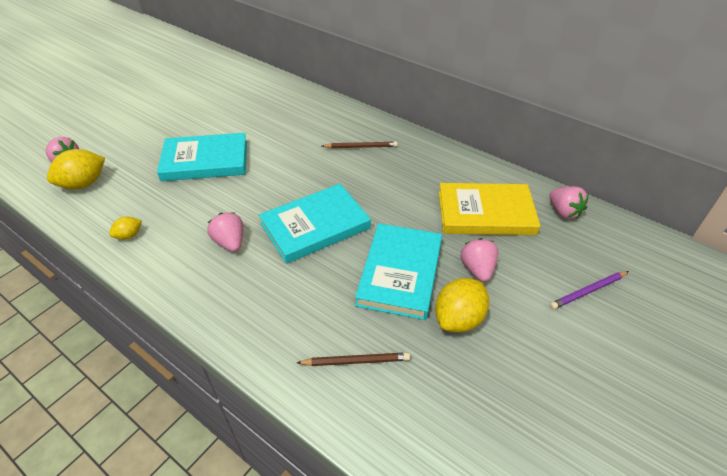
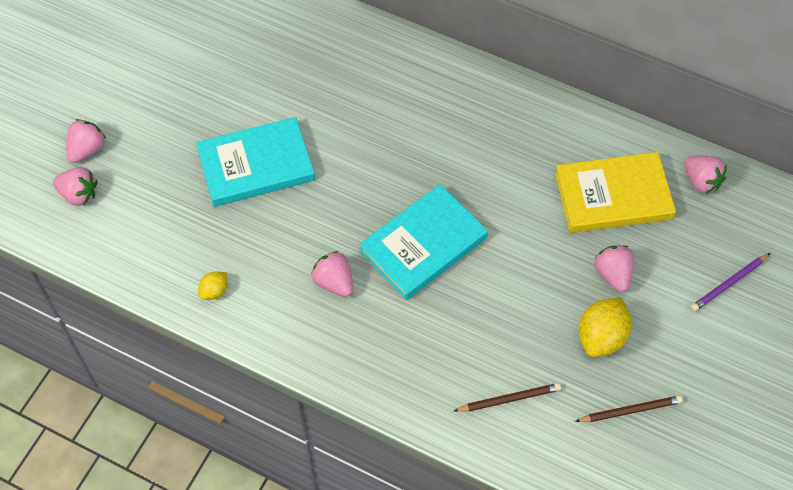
camera: 10 degrees left, 15 degrees up
(84, 184) = (120, 225): yellow lemon -> none
(90, 138) = (87, 149): none -> pink strawberry
(361, 147) = (445, 112): brown pencil -> brown pencil (630, 410)
(400, 273) = (532, 292): turquoise book -> none

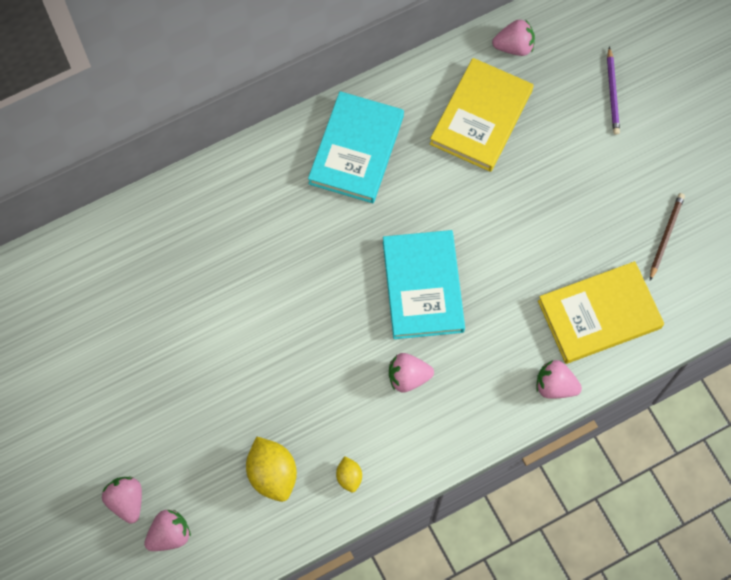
camera: 55 degrees left, 10 degrees up
(256, 165) = (250, 368): turquoise book -> turquoise book (356, 149)
(509, 399) = (599, 314): brown pencil -> yellow book
(601, 337) = (594, 213): yellow lemon -> yellow lemon (272, 474)
(613, 274) = (548, 167): pink strawberry -> pink strawberry (555, 385)

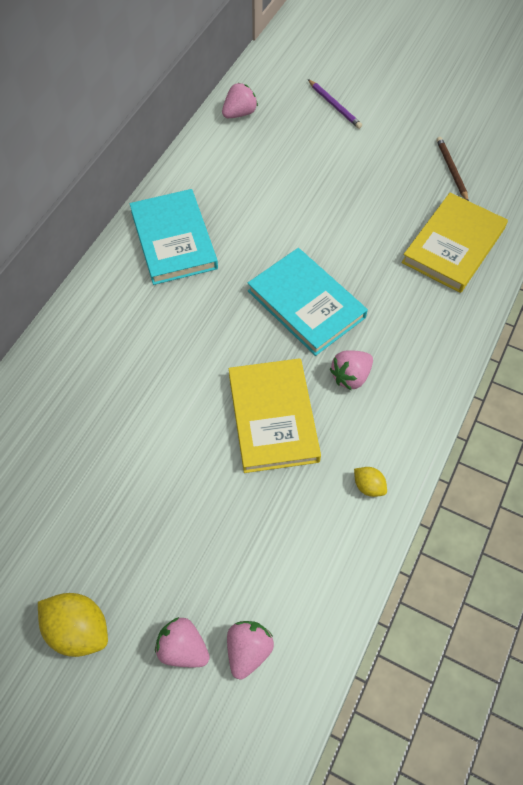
camera: 35 degrees left, 10 degrees down
(272, 474) = (301, 529): yellow lemon -> yellow lemon (78, 630)
(481, 117) = (253, 168): yellow book -> yellow book (273, 417)
(555, 385) = (467, 312): pink strawberry -> none

